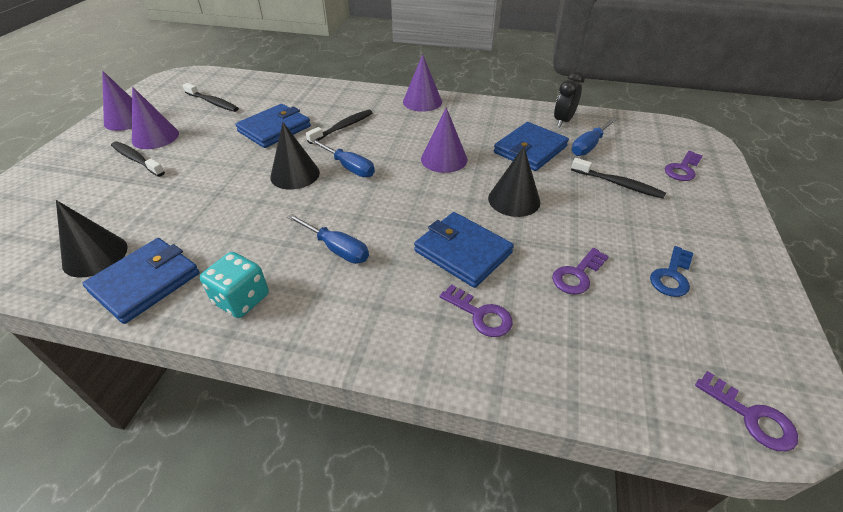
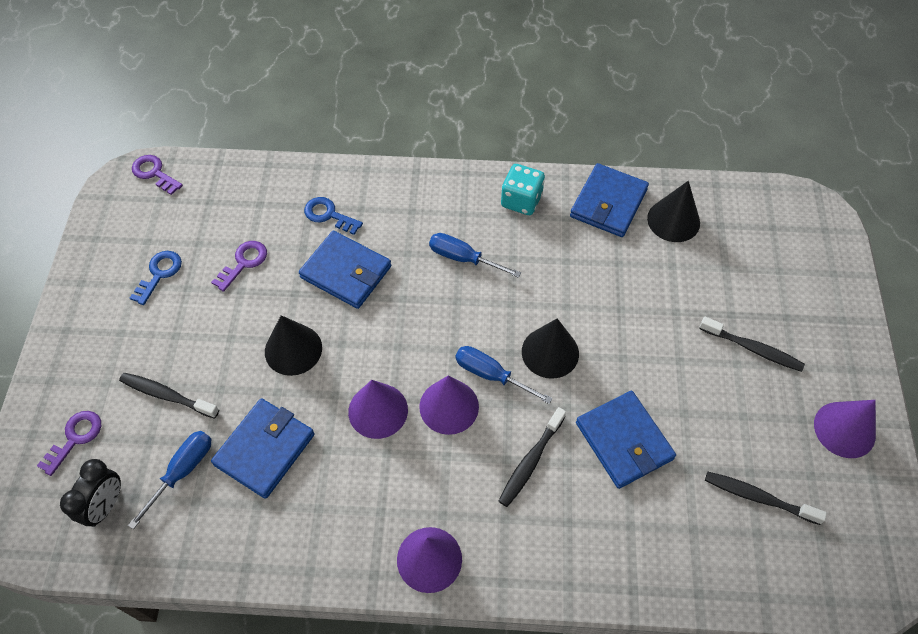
camera: 170 degrees right, 15 degrees up
(155, 137) = (769, 396): purple cone -> purple cone (449, 406)
(274, 129) = (624, 441): blue wallet -> blue wallet turned 60 degrees counterclockwise
(480, 315) = (329, 215): purple key -> blue key
(563, 121) = (206, 534): black clock -> black clock (106, 506)

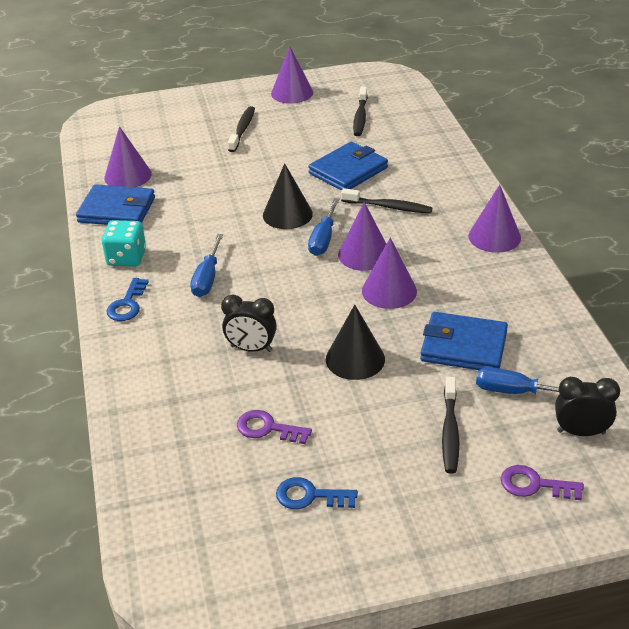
camera: 105 degrees left, 20 degrees down
(154, 173) = (158, 564): purple key -> none
(329, 215) = (181, 381): blue key -> blue key (127, 304)
(346, 272) = (251, 348): blue wallet -> black clock
(673, 220) = (128, 176): black cone -> purple cone

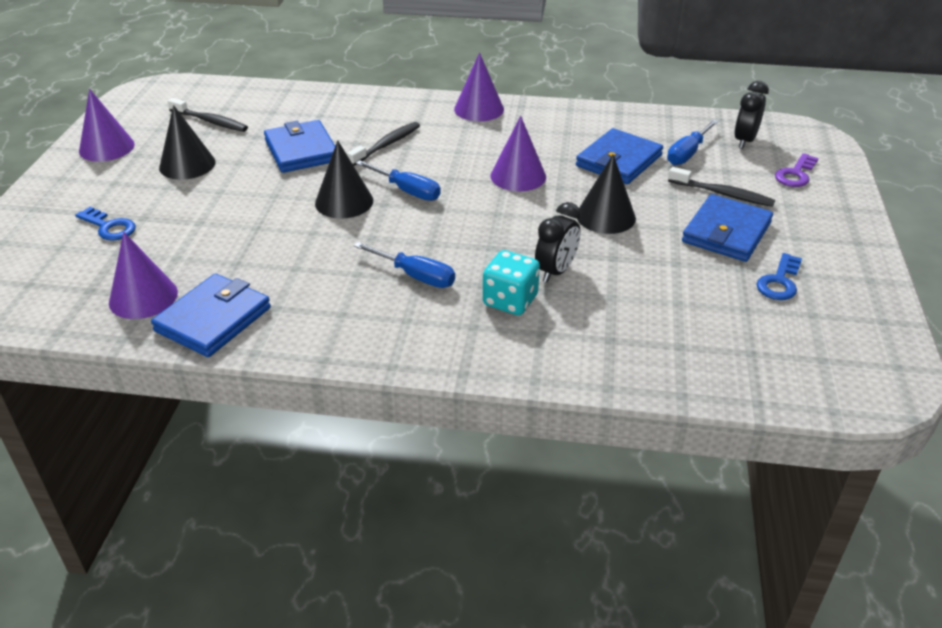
camera: 70 degrees left, 0 degrees up
(126, 258) = (326, 328): turquoise dice -> turquoise dice (510, 301)
(127, 304) = (420, 344): blue key -> blue key (109, 227)
(242, 129) = (142, 194): black toothbrush -> none
(267, 428) = (680, 286): purple key -> none
(292, 131) = (187, 165): none -> black cone
(364, 254) = (451, 175): purple cone -> none
(377, 445) = (726, 232): none -> blue wallet

